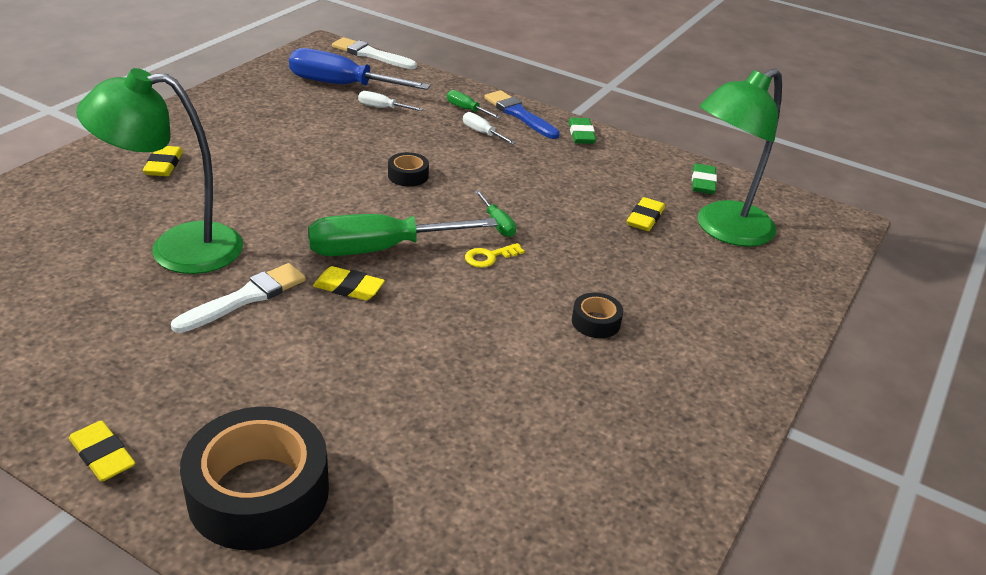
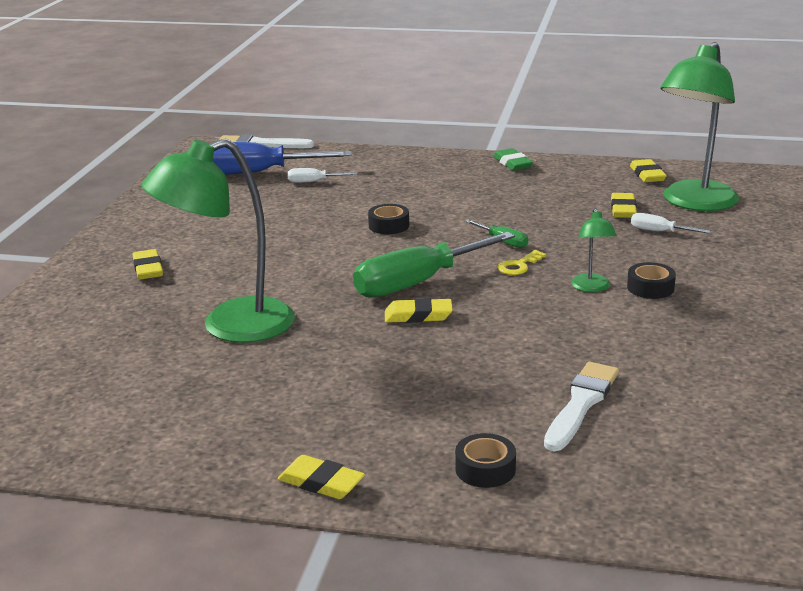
camera: 15 degrees left, 10 degrees down
(245, 298) = (332, 345): white brush -> white brush (581, 403)
(258, 492) = (485, 469): black tape -> black tape, size x0.45
(467, 109) = (393, 167): green screwdriver -> none
(482, 133) = (424, 181): white screwdriver -> white screwdriver (659, 232)
(519, 114) = (443, 160): blue brush -> none
(538, 304) = (591, 288): none -> green lamp
(703, 183) = (647, 175): green eraser -> yellow eraser

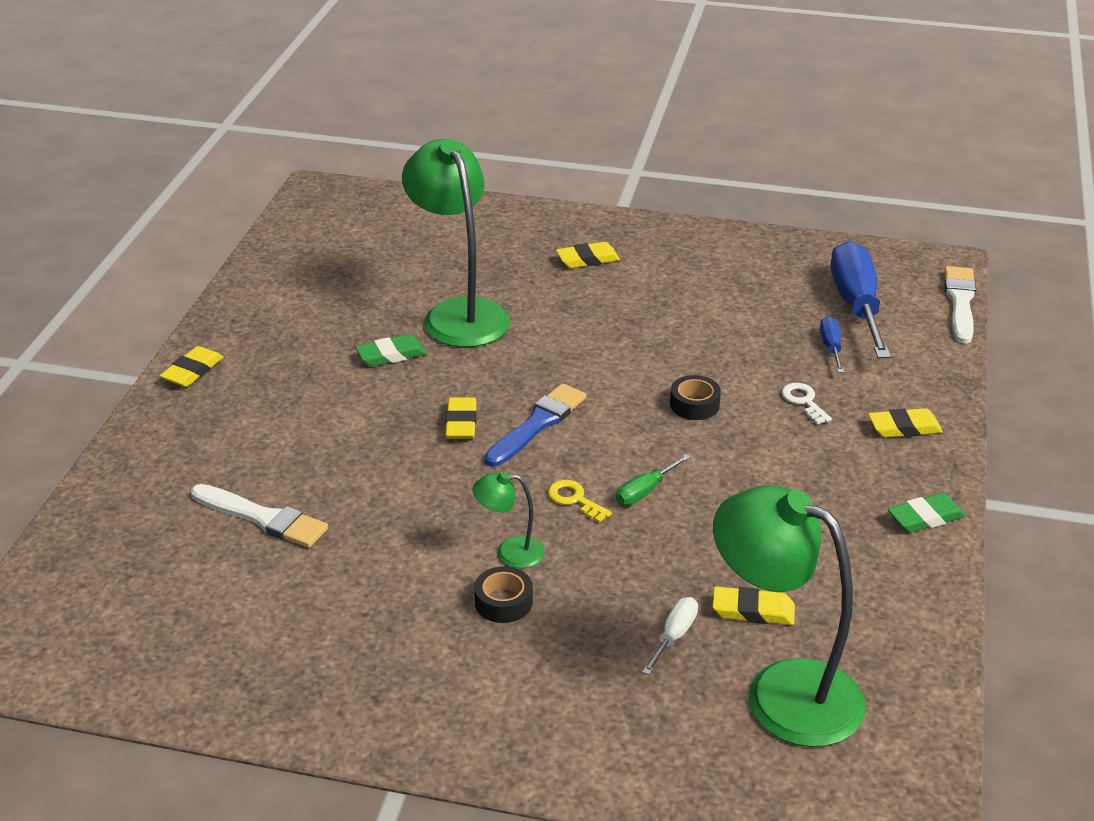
camera: 90 degrees right, 10 degrees up
(302, 357) = (391, 355): none -> green eraser
(313, 182) = (831, 347): white screwdriver -> blue screwdriver
(384, 191) = (803, 401): none -> white key
(418, 283) = (537, 424): green screwdriver -> blue brush
(485, 469) = (179, 453): black tape -> none
(647, 175) = (897, 657): yellow eraser -> yellow eraser (904, 428)

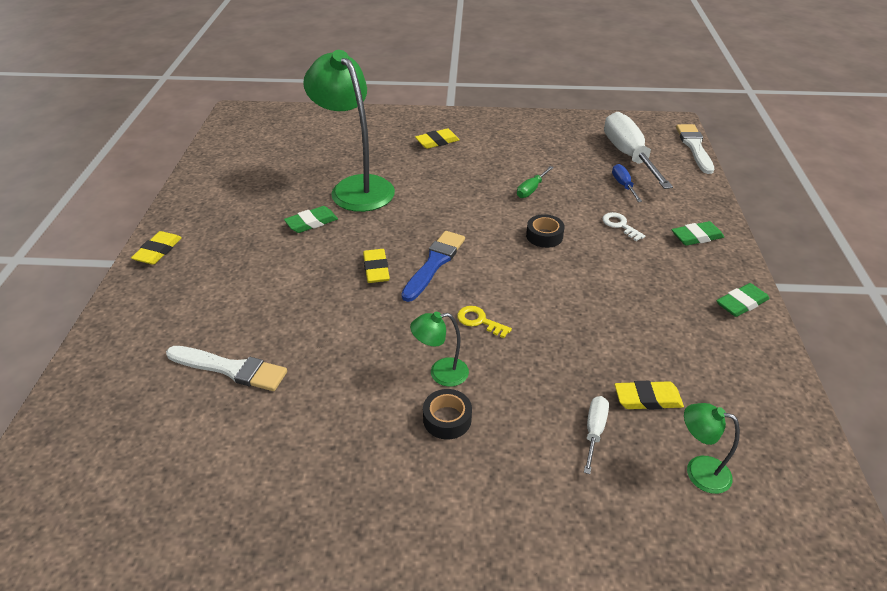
camera: 10 degrees left, 5 degrees up
(645, 491) = (530, 307): green screwdriver -> green screwdriver (531, 189)
(782, 691) = (698, 471): green lamp -> green lamp, size x0.45
(856, 305) = (628, 155): blue screwdriver -> white screwdriver
(904, 428) = (696, 237): yellow eraser -> green eraser

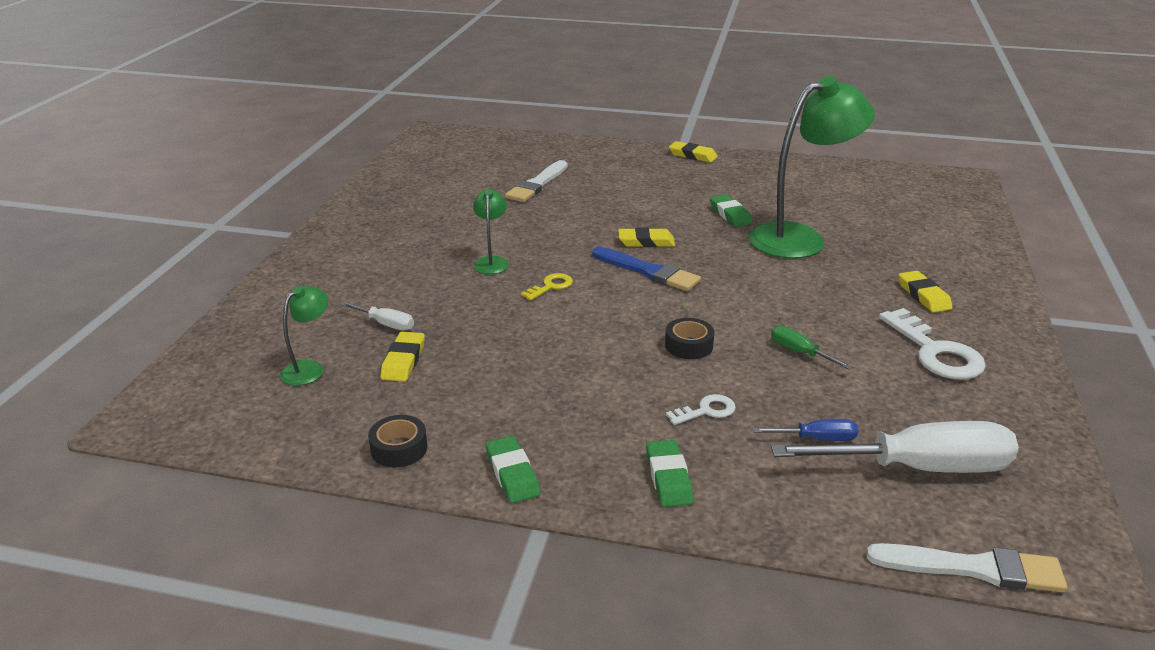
camera: 100 degrees right, 10 degrees down
(447, 419) = (440, 260): black tape -> black tape (399, 448)
(508, 142) = (935, 352): none -> white key

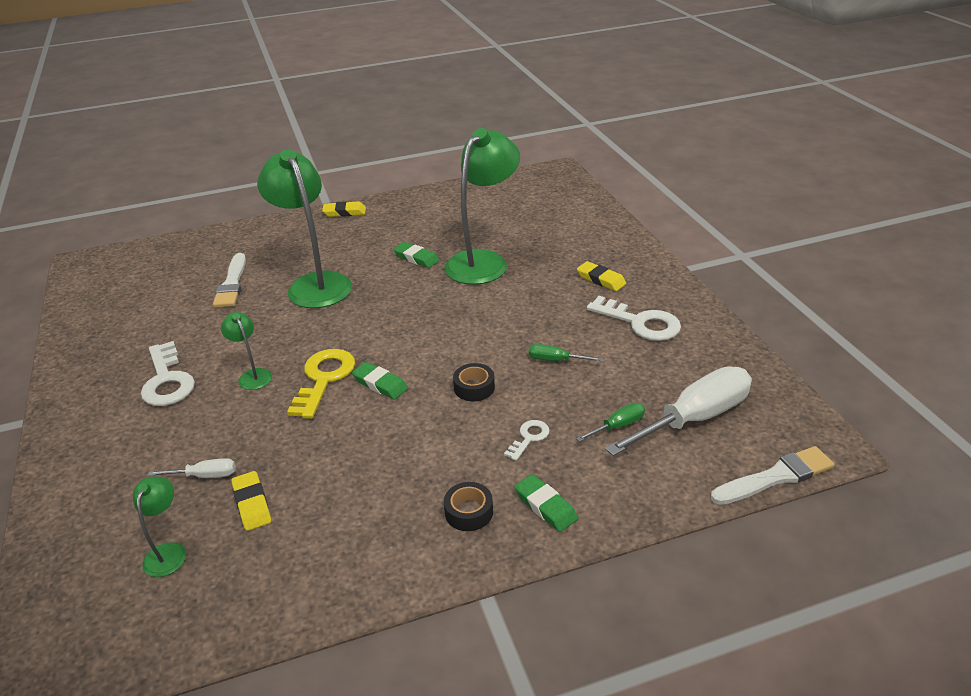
camera: 30 degrees left, 5 degrees up
(399, 448) = (318, 587): black tape -> black tape (469, 512)
(419, 241) = (167, 381): none -> white key
(512, 474) = (429, 562): green eraser -> green eraser (380, 384)
(551, 286) = (324, 379): yellow key -> yellow key, size x1.90
(611, 206) = (315, 283): none -> green lamp
(646, 242) = (370, 307): yellow eraser -> none
(648, 271) = (393, 334): blue brush -> none
(817, 439) = (618, 426): blue screwdriver -> green screwdriver

